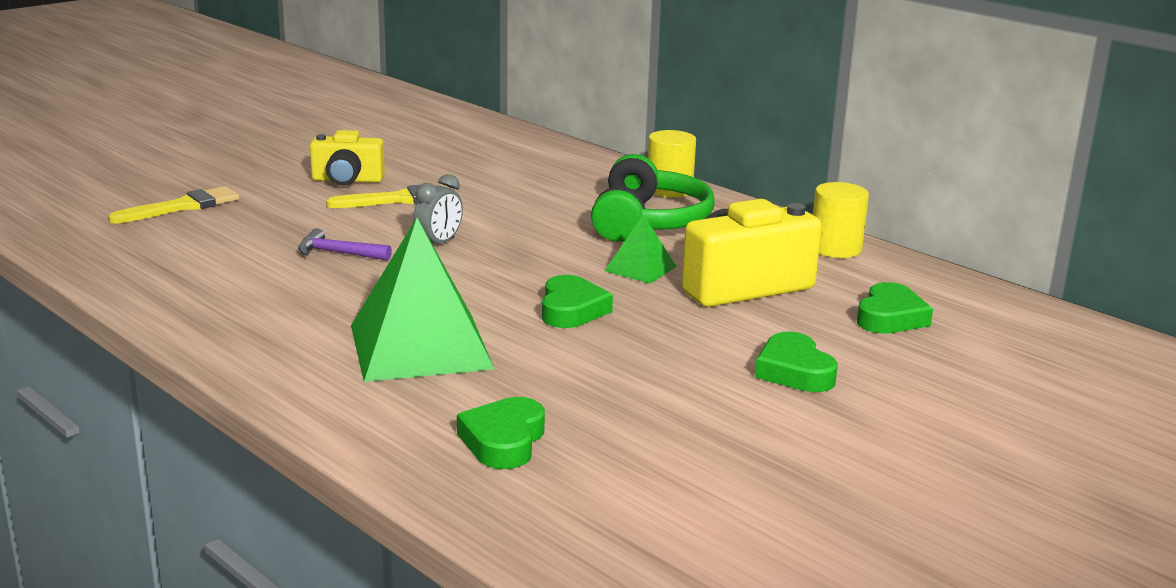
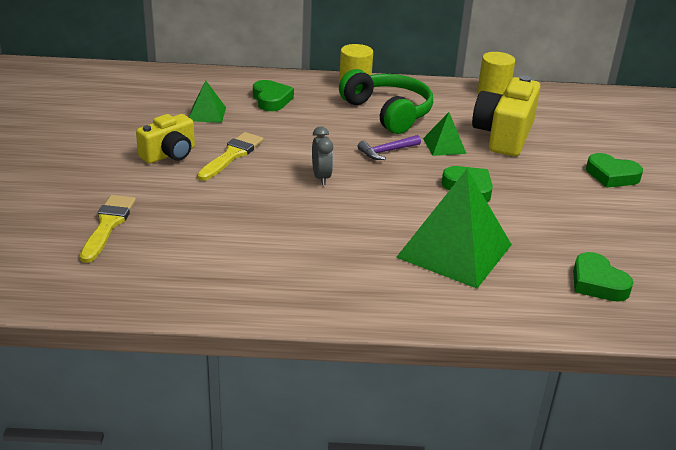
camera: 45 degrees left, 10 degrees up
(338, 253) = (283, 212): purple hammer -> purple hammer (387, 151)
(454, 164) = (207, 114): none -> green pyramid
(890, 317) = (585, 125): green heart -> green heart (271, 100)

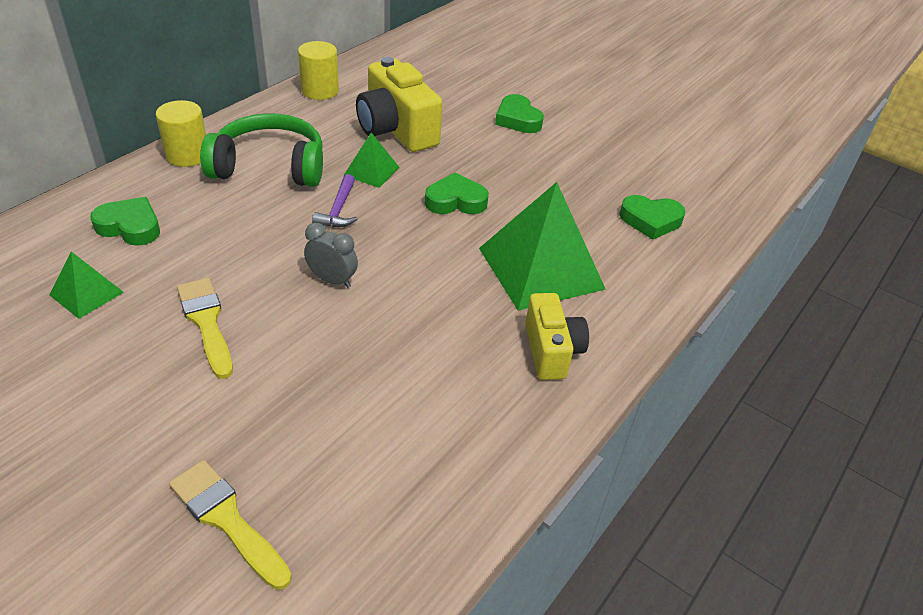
camera: 55 degrees left, 10 degrees up
(169, 154) = (135, 375): yellow camera -> yellow camera (551, 351)
(612, 175) = (517, 119): green heart -> green heart turned 90 degrees clockwise

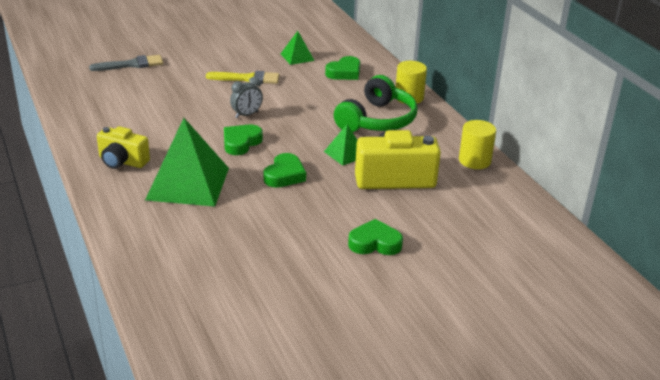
camera: 120 degrees right, 10 degrees down
(227, 520) = (131, 65): yellow brush -> grey brush
(338, 210) = (310, 131): purple hammer -> none
(650, 220) = (186, 252): green heart -> green heart (241, 143)

